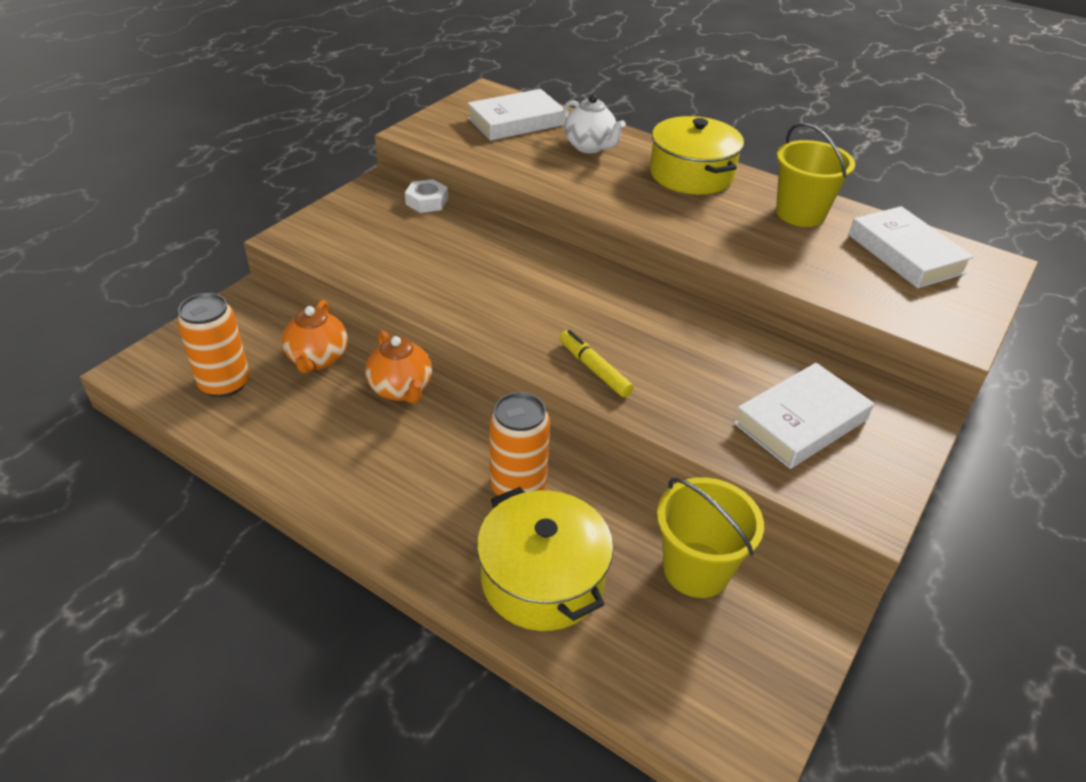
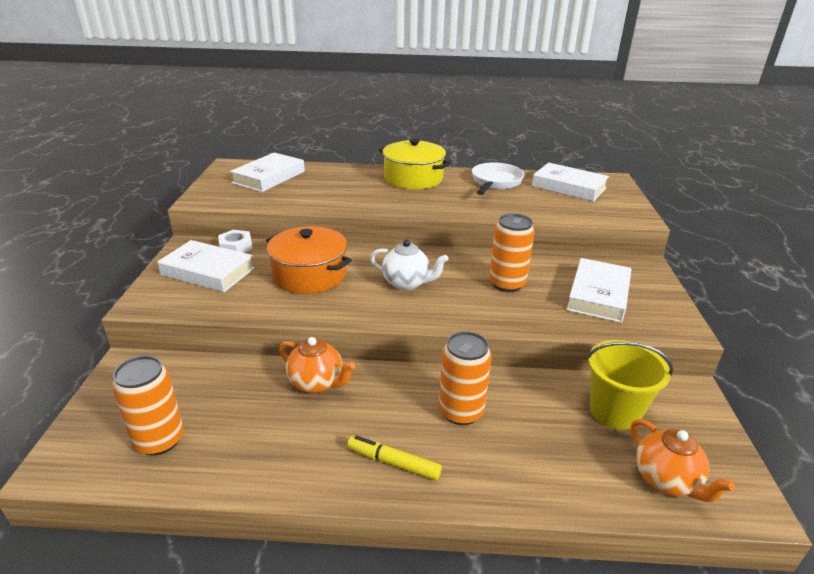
camera: 30 degrees left, 10 degrees down
(318, 359) = (229, 388): orange teapot -> orange teapot (666, 480)
(375, 222) = (208, 271): none -> white book
(473, 263) = (309, 275): none -> orange pot
(542, 579) = (536, 465): yellow pot -> none
(590, 147) = (335, 179): white teapot -> white teapot (407, 283)
(594, 369) = (456, 311): yellow marker -> yellow marker (393, 462)
(692, 360) = (507, 284): none -> orange can
(800, 213) = (495, 182): yellow bucket -> white pan

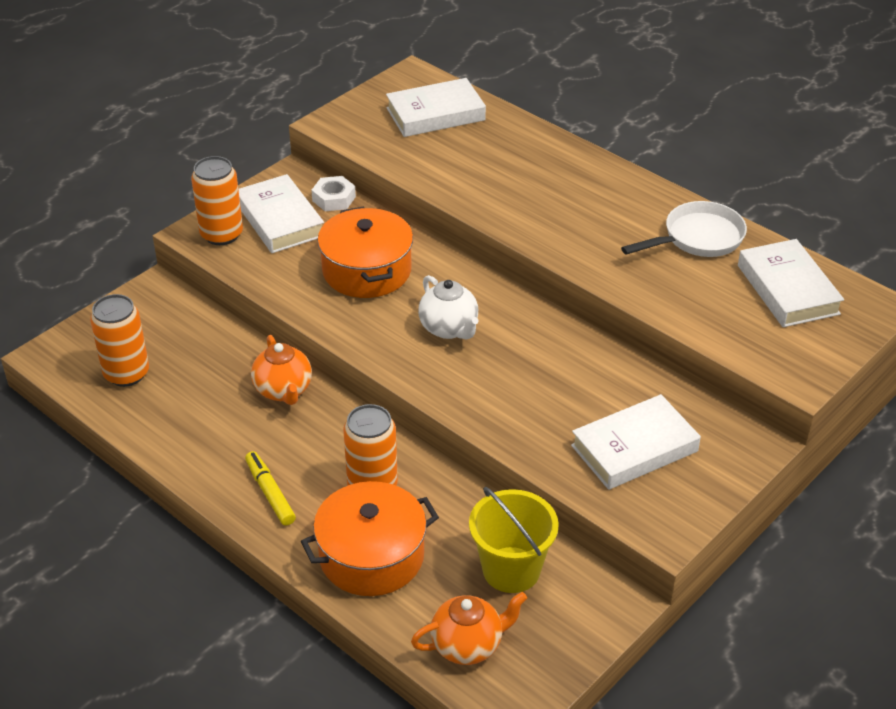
camera: 40 degrees right, 10 degrees up
(413, 178) = (600, 187): yellow pot -> none
(507, 284) = (552, 383): orange can -> orange can (221, 234)
(524, 461) = (371, 556): none -> orange pot
(666, 480) = (468, 645): orange teapot -> orange teapot turned 120 degrees counterclockwise

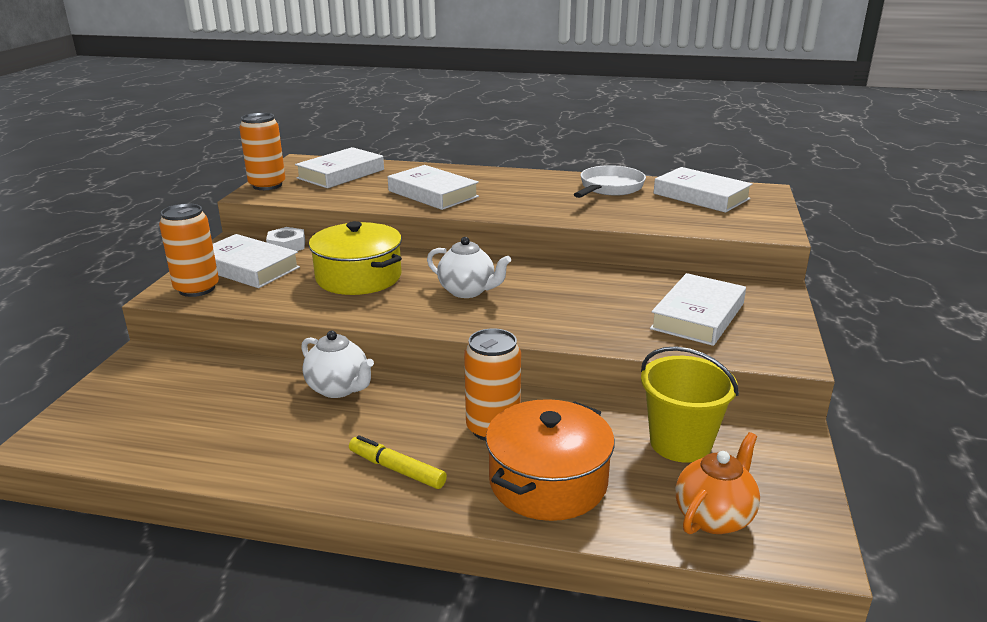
camera: 30 degrees left, 15 degrees down
(126, 374) = (154, 427): orange can -> orange can (267, 185)
(284, 391) = (339, 389): orange teapot -> white teapot
(367, 270) = (358, 277): orange pot -> yellow pot
(500, 183) = (433, 194): none -> white book

